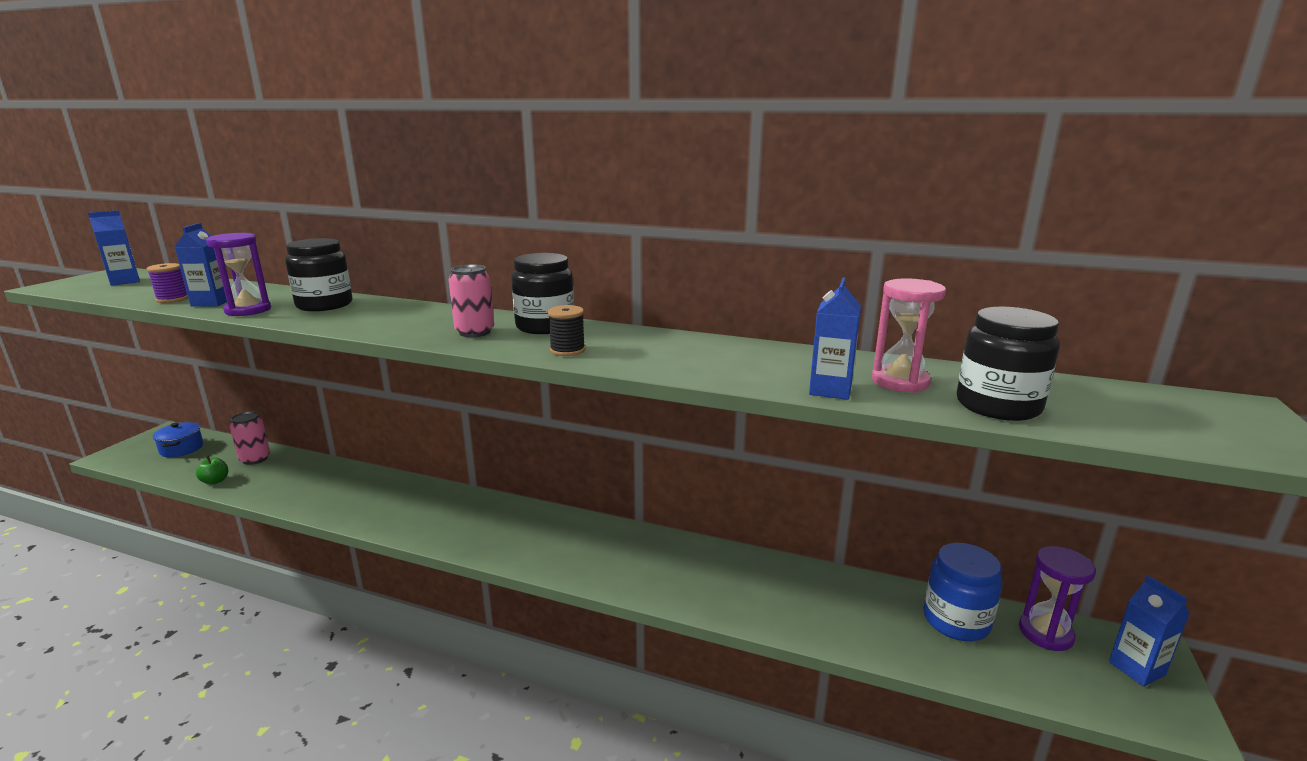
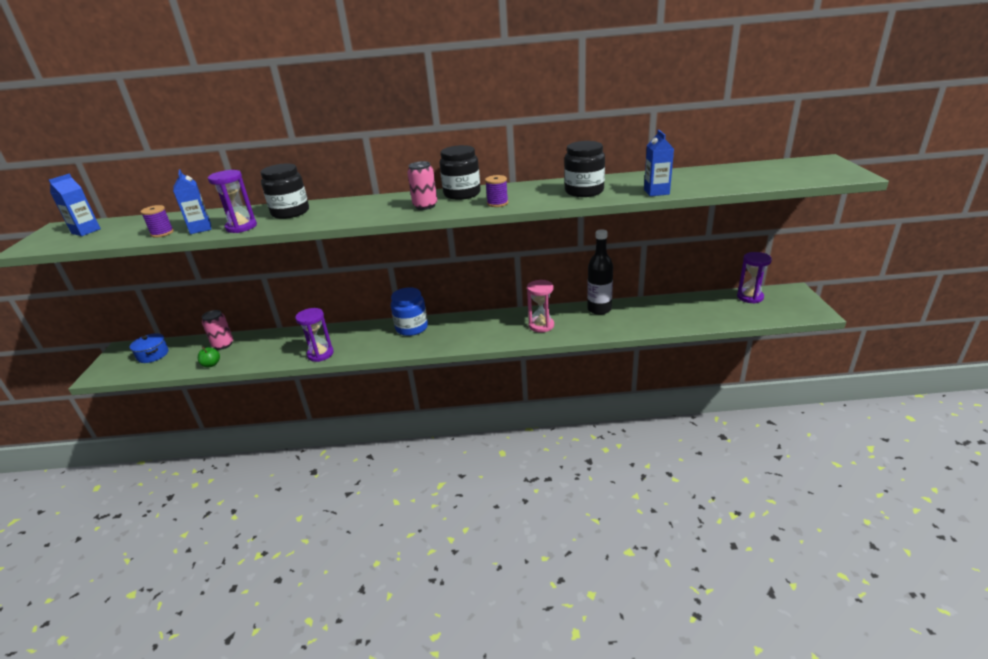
camera: 20 degrees left, 10 degrees up
(332, 508) = (320, 354): none -> purple hourglass
(567, 350) = (497, 203): black spool -> purple spool
(752, 565) = (599, 309): none -> black bottle
(900, 382) = (682, 181): pink hourglass -> pink hourglass (541, 325)
(956, 621) = (710, 304): blue jar -> blue jar (412, 328)
(998, 406) = (734, 182): black jar -> black jar (584, 191)
(1136, 668) = (792, 299): blue carton -> none

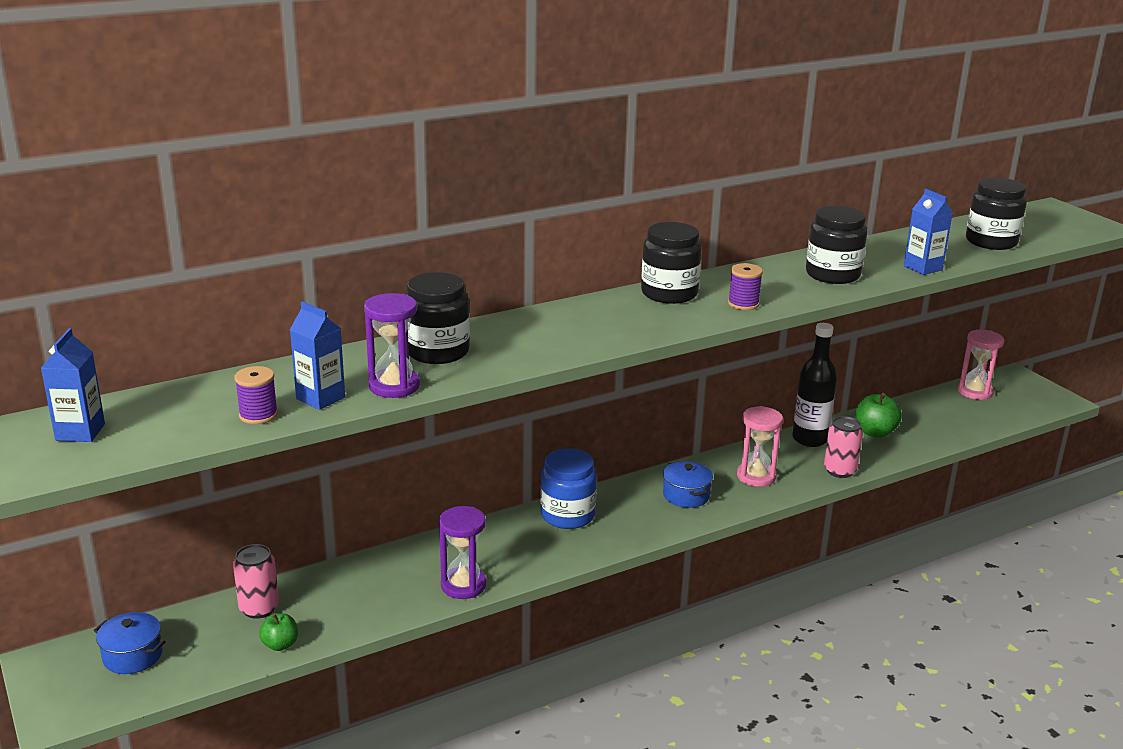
camera: 30 degrees left, 5 degrees down
(425, 206) = (644, 318): pink can -> pink can (839, 471)
(487, 329) = (686, 495): none -> blue pot
(648, 312) = (875, 432): none -> green apple
(737, 179) = (991, 242): none -> black jar
(750, 297) = (975, 392): purple hourglass -> pink hourglass

